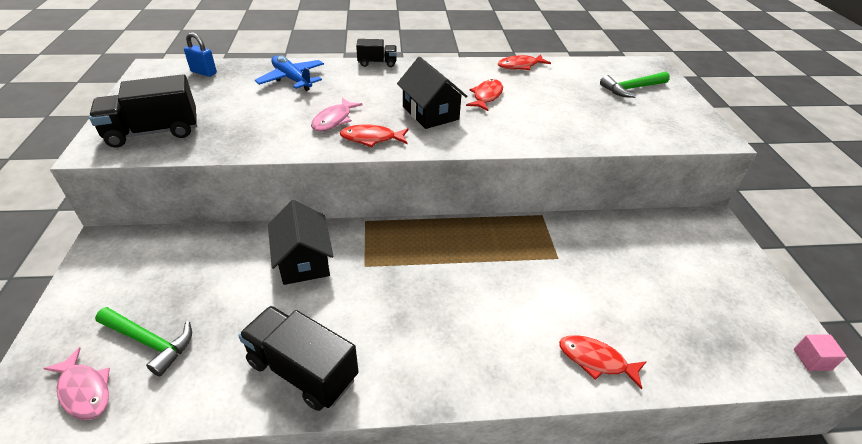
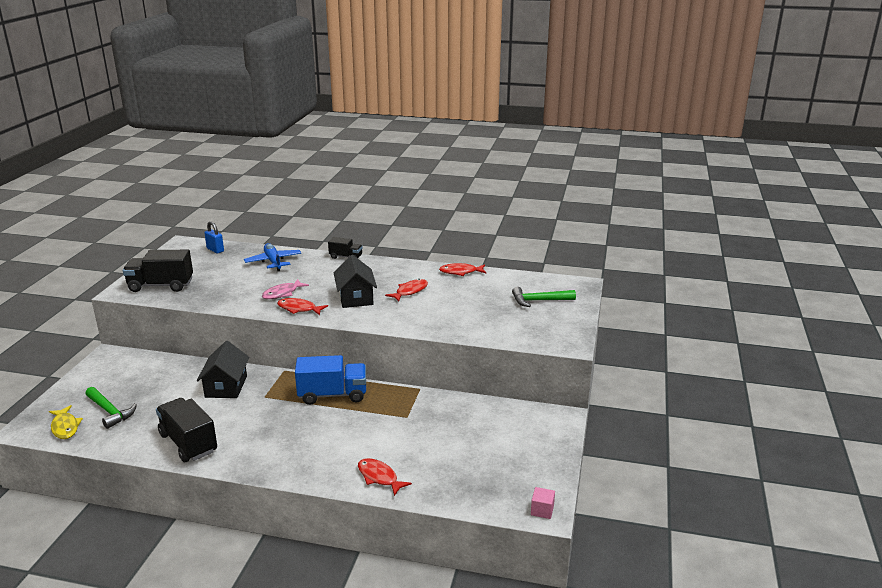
camera: 20 degrees right, 15 degrees down
(84, 390) = (65, 427): pink fish -> yellow fish
(449, 245) = (332, 395): none -> blue truck

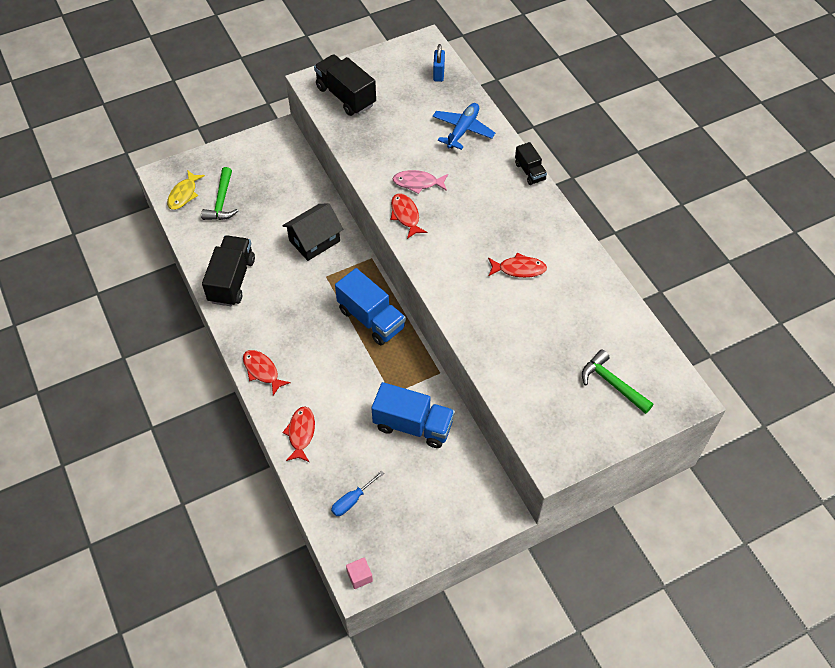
camera: 50 degrees right, 30 degrees up
(355, 298) = (465, 238): black house -> none
(446, 420) = (413, 425): none -> blue truck
(460, 272) = (600, 280): red fish -> red fish (262, 371)
(471, 480) = (352, 500): none -> blue screwdriver

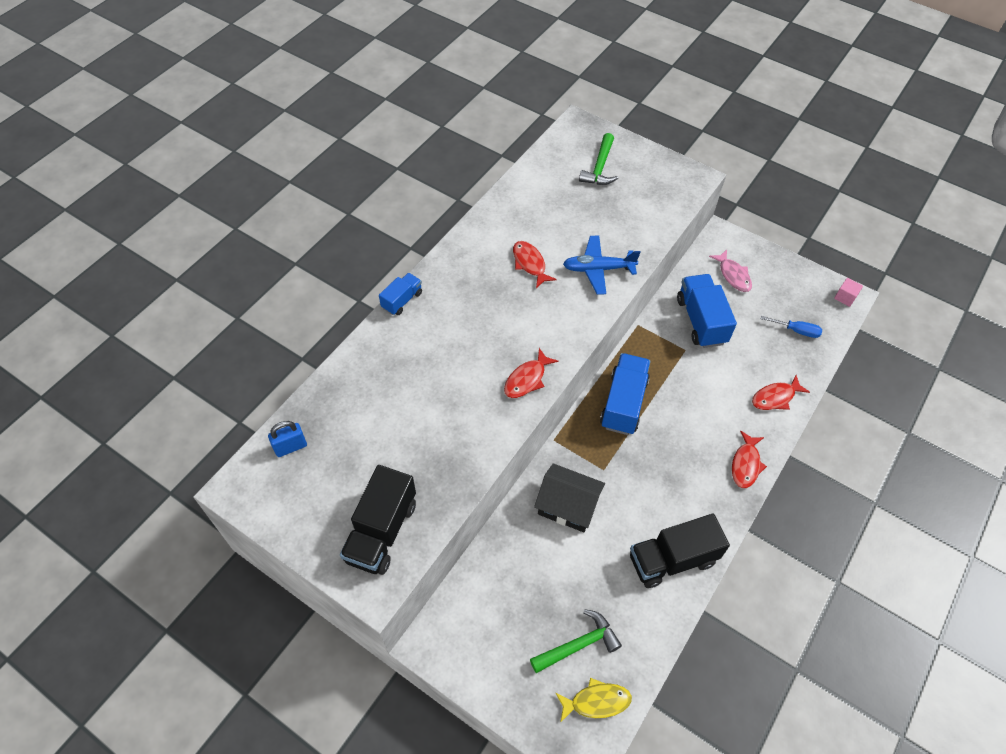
camera: 120 degrees left, 0 degrees up
(418, 183) = (476, 389): pink fish -> pink fish (733, 275)
(463, 130) = (374, 382): blue plane -> blue plane (598, 269)
(529, 172) = (402, 300): black truck -> blue truck

